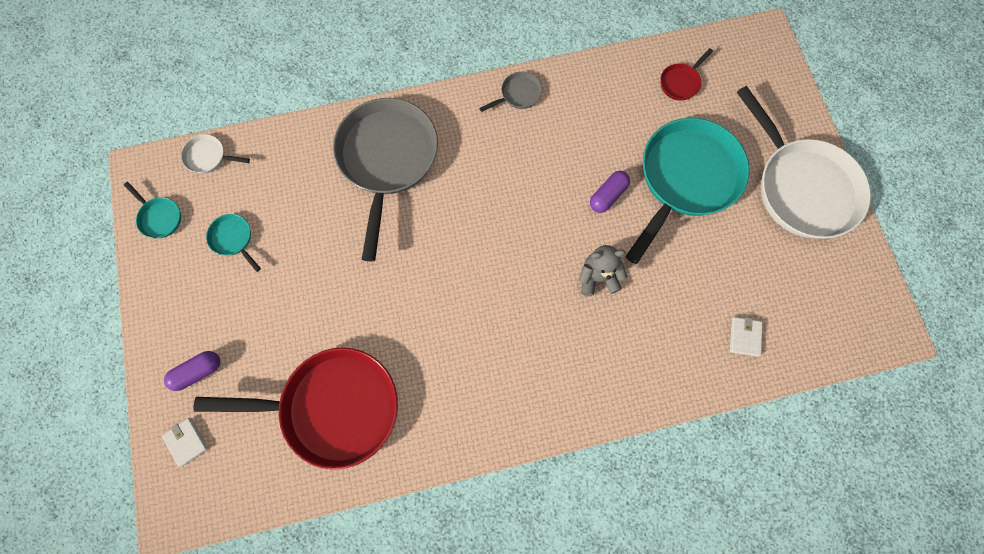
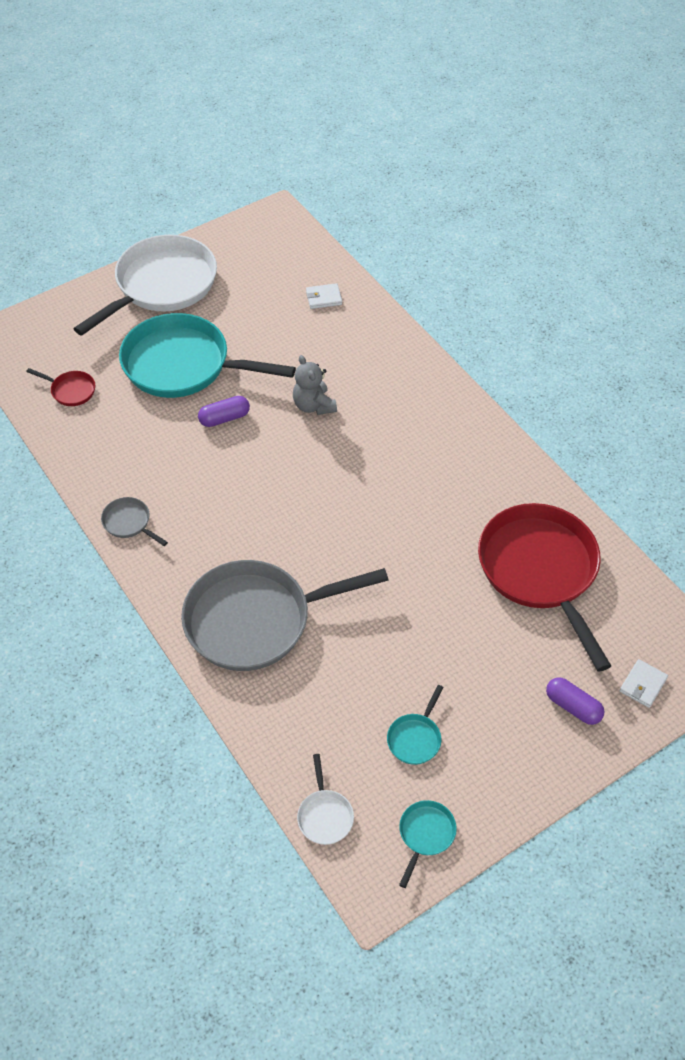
camera: 110 degrees left, 20 degrees down
(608, 195) = (224, 418): purple capsule -> purple capsule turned 45 degrees counterclockwise

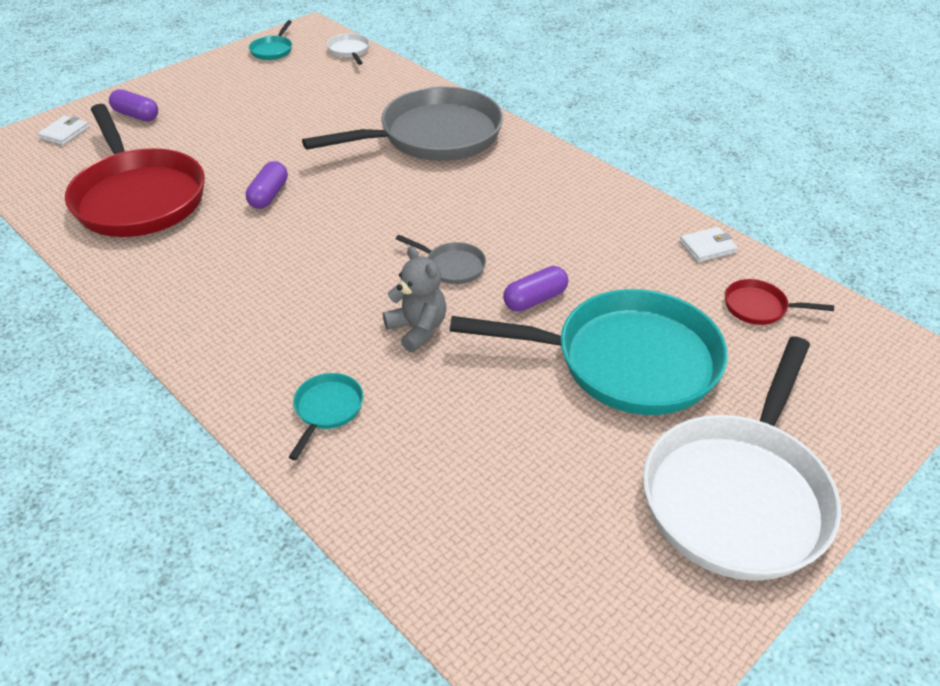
camera: 170 degrees right, 10 degrees down
(129, 522) = (595, 188): grey pan -> grey pan (452, 266)
(324, 298) = (437, 511): white wallet -> white wallet (707, 247)
(415, 738) = (279, 88): turquoise pan -> turquoise pan (327, 409)
(421, 556) = (269, 195): none -> purple capsule

